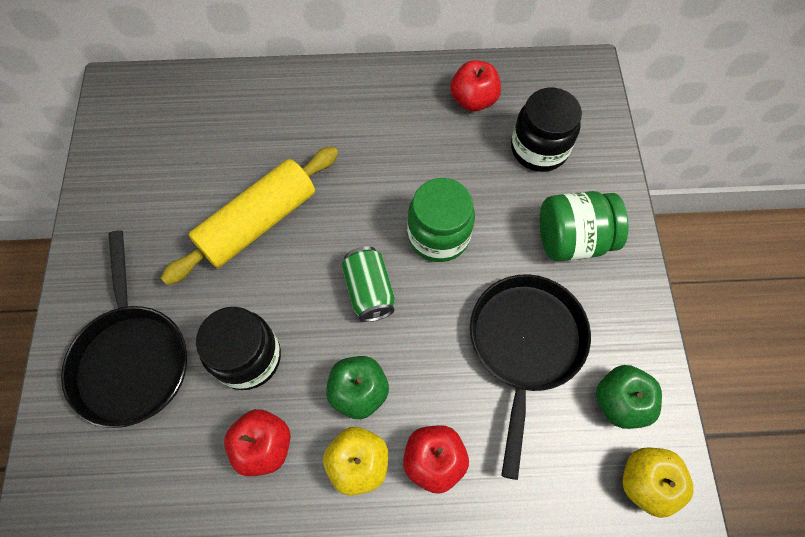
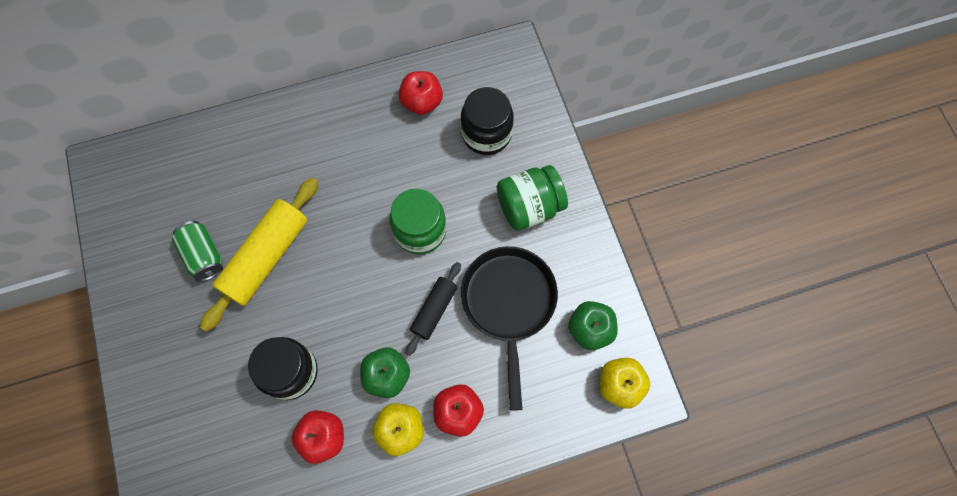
camera: 15 degrees left, 5 degrees up
(132, 359) = (195, 398): black pan -> none
(369, 291) = (374, 292): green can -> green can (203, 255)
(433, 329) = (434, 310): none -> black rolling pin

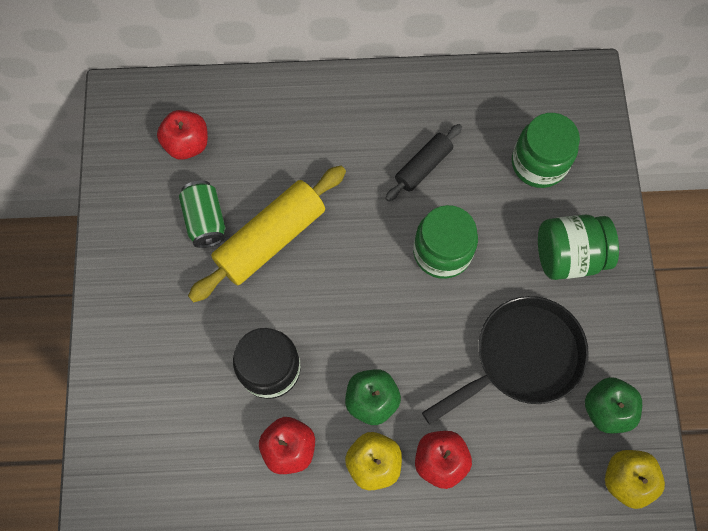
camera: 15 degrees right, 0 degrees up
(422, 102) = (475, 111): red apple -> red apple (187, 144)
(434, 310) = (438, 342): black rolling pin -> black rolling pin (423, 166)
(486, 134) = (538, 163): black jar -> green jar
(509, 304) = (522, 357): black pan -> black pan turned 45 degrees clockwise

